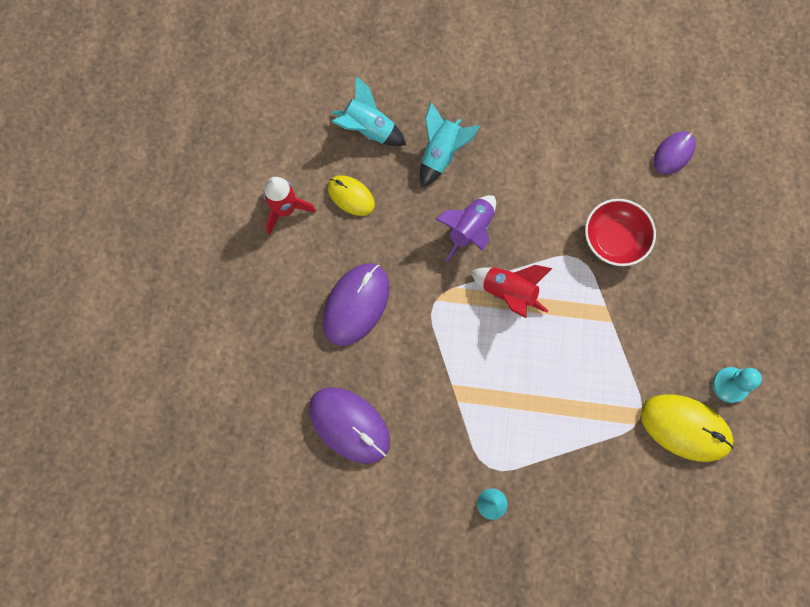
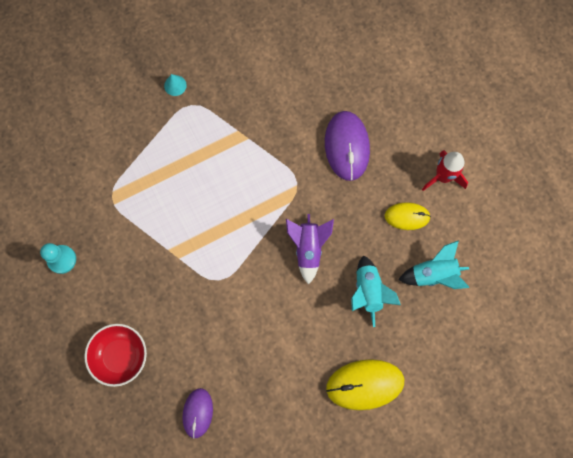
camera: 145 degrees right, 0 degrees up
(349, 425) = (295, 73): purple mouse -> none
(508, 292) = (251, 222): red rocket -> none
(614, 239) = (202, 311): red bowl -> red bowl (120, 356)
(685, 427) = (77, 211): yellow mouse -> yellow mouse (365, 384)

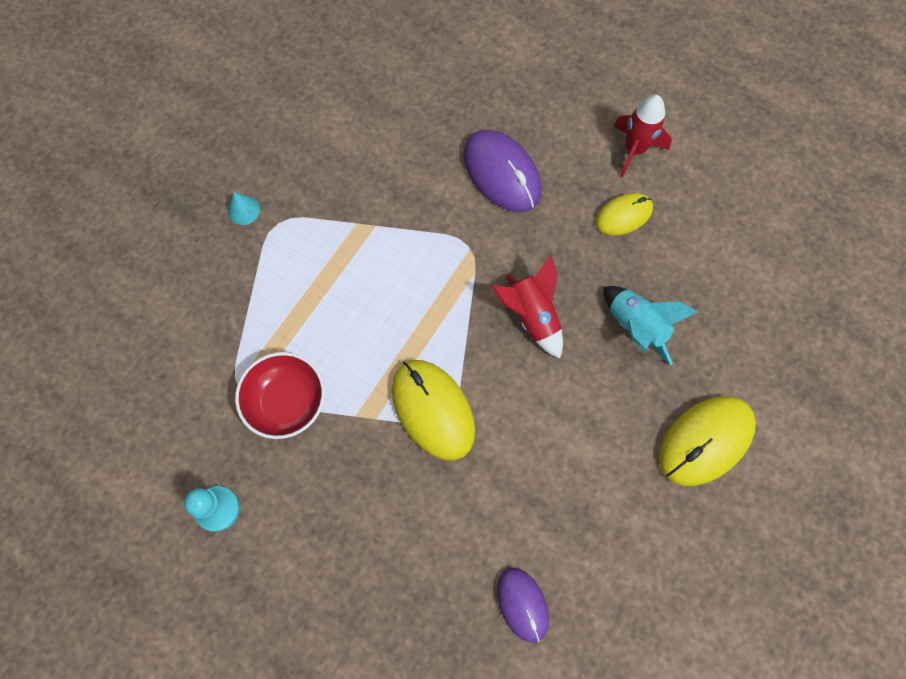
camera: 30 degrees left, 5 degrees down
(120, 356) = (373, 590): red bowl -> red bowl (286, 402)
(214, 272) = (433, 410): none -> yellow mouse
(308, 249) = (532, 316): purple rocket -> red rocket
(433, 274) = (697, 264): turquoise rocket -> none

